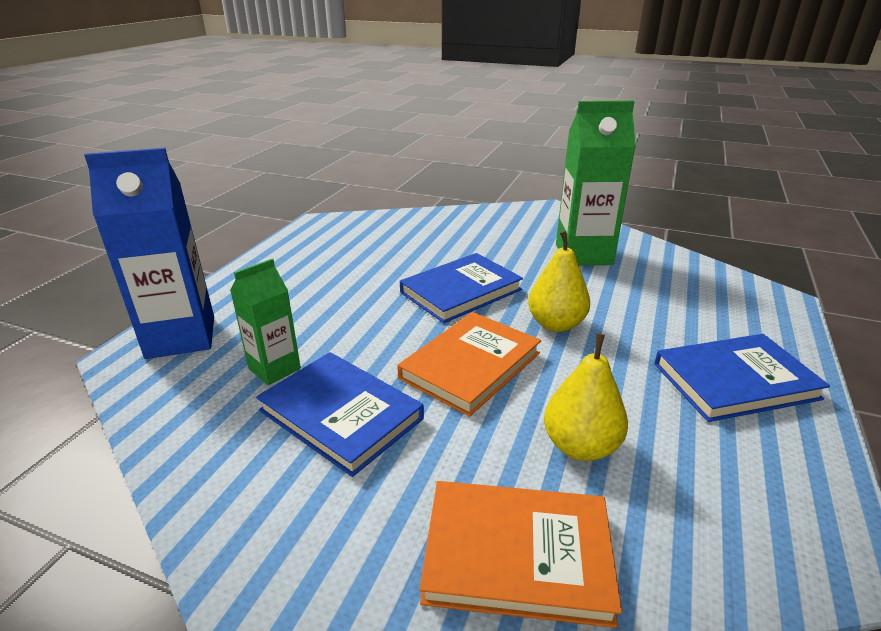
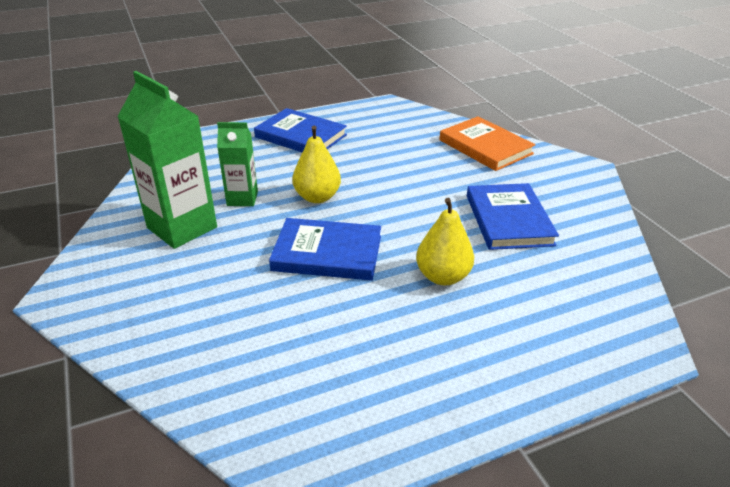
camera: 135 degrees left, 5 degrees up
(181, 337) = (593, 343): blue carton -> none
(274, 369) = (529, 269): green carton -> green carton (242, 198)
(470, 365) = (405, 204): orange book -> none
(580, 446) = (412, 154): yellow pear -> yellow pear (443, 276)

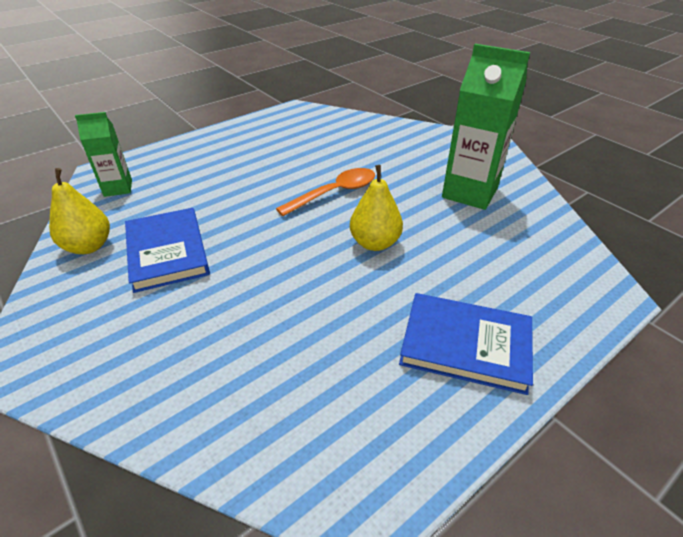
camera: 165 degrees right, 5 degrees up
(242, 198) = (447, 228): green carton -> green carton (118, 188)
(327, 253) = (335, 193): blue book -> orange spoon
(443, 276) = (237, 191): yellow pear -> yellow pear (89, 246)
(485, 147) = (167, 383): orange book -> none

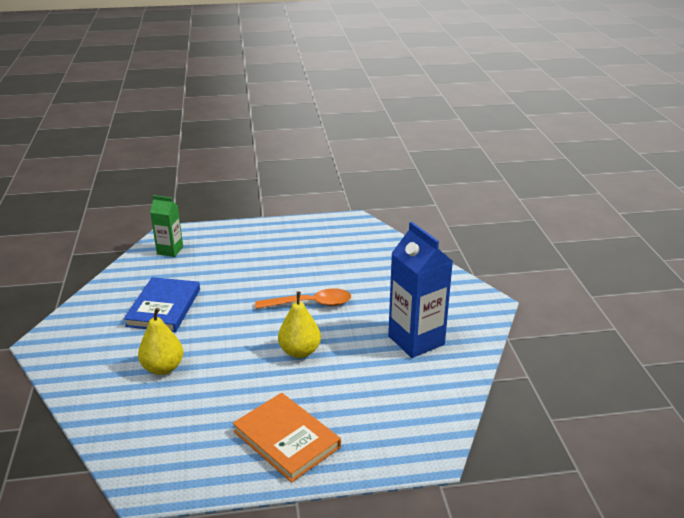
camera: 30 degrees right, 10 degrees down
(89, 246) = (123, 287): yellow pear -> yellow pear (163, 368)
(465, 345) = (286, 439): blue book -> orange book
(469, 193) = (416, 340): green carton -> blue carton

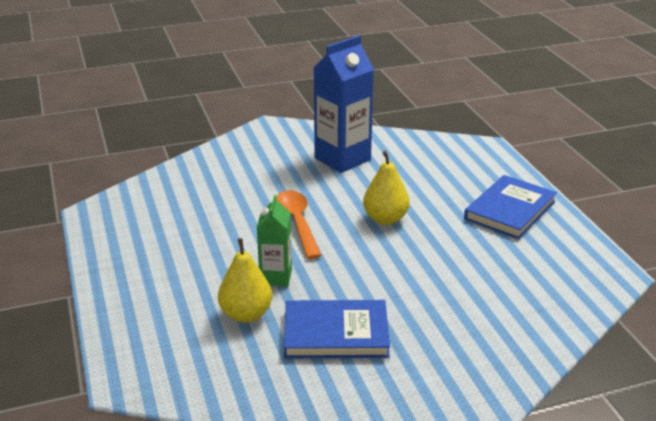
camera: 100 degrees left, 0 degrees up
(163, 368) = (453, 304): yellow pear -> yellow pear (246, 314)
(170, 250) = (183, 365): green carton -> green carton (276, 277)
(286, 439) = (510, 210): orange book -> blue book

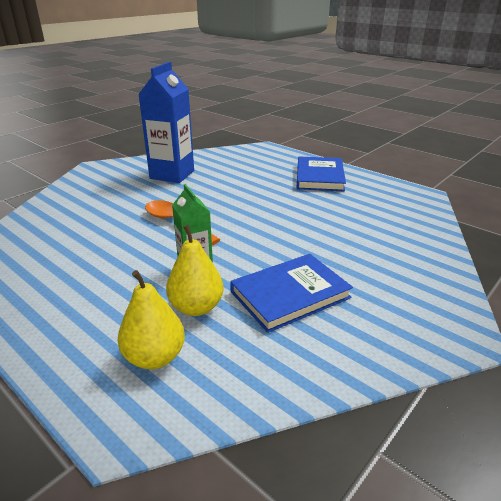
camera: 30 degrees left, 0 degrees up
(385, 219) = (242, 203): yellow pear -> yellow pear (154, 357)

